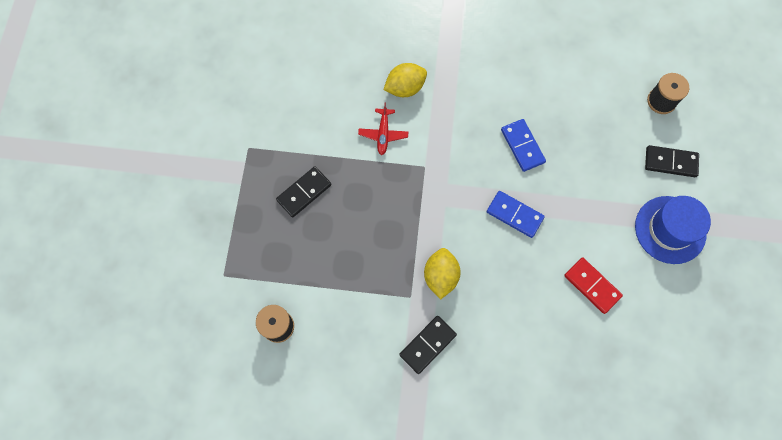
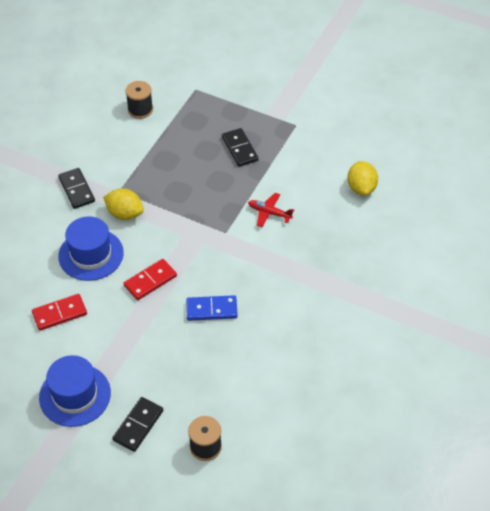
camera: 110 degrees right, 20 degrees down
(405, 88) = (308, 241): yellow lemon -> yellow lemon (361, 188)
(508, 288) = (91, 254): none -> blue hat
(514, 215) = (150, 281): blue domino -> red domino

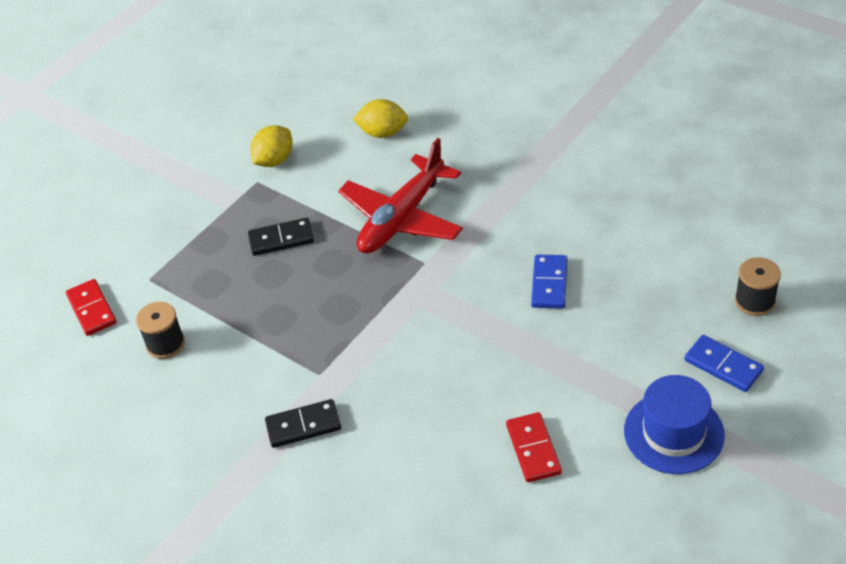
camera: 75 degrees left, 5 degrees down
(91, 254) = (432, 410): blue hat -> none
(125, 214) = (365, 368): yellow lemon -> yellow lemon (274, 160)
(138, 425) = (723, 365): black domino -> blue domino
(150, 281) = (492, 344): red domino -> red domino (92, 309)
(269, 213) = (402, 218): red plane -> red plane, size x2.26

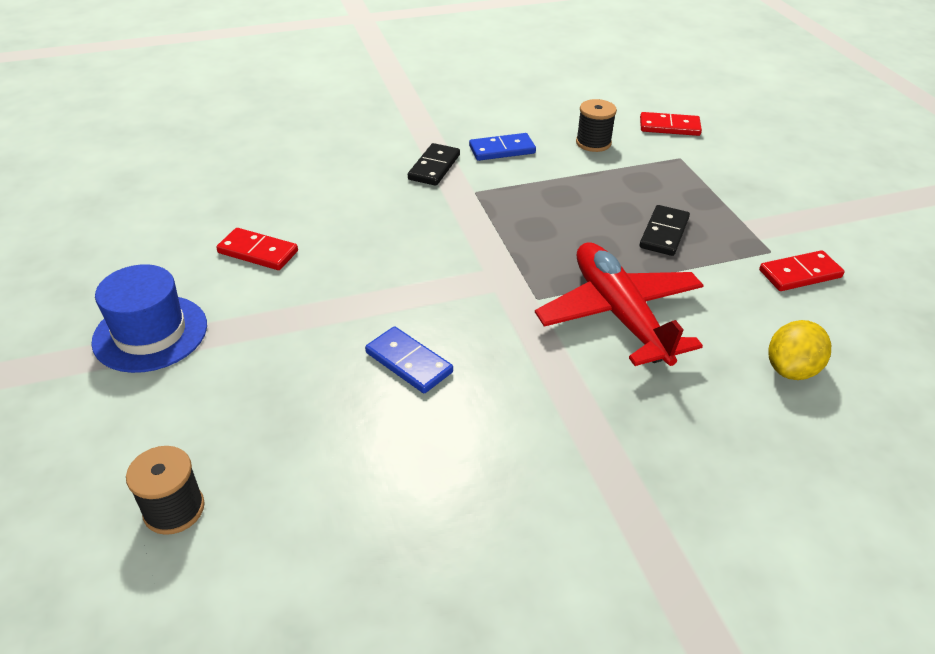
camera: 120 degrees right, 5 degrees down
(274, 160) = (800, 274): yellow lemon -> red domino
(723, 365) = (152, 416): blue domino -> blue domino (502, 150)

